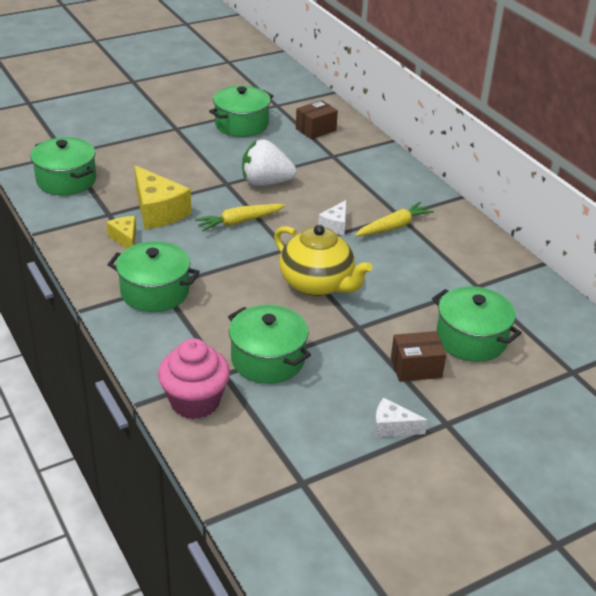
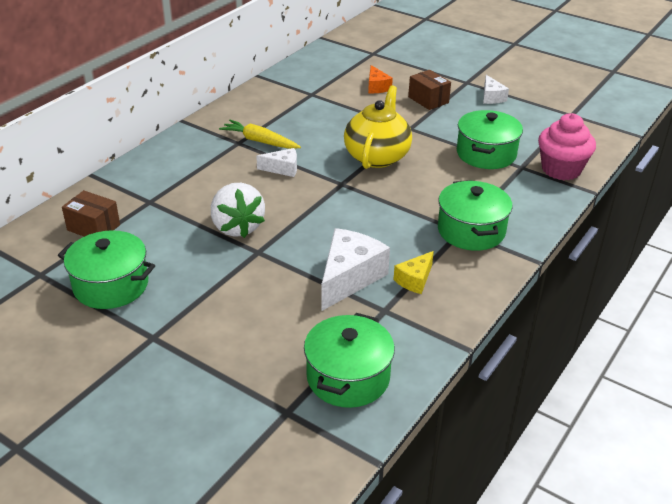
camera: 115 degrees left, 0 degrees up
(158, 211) = (349, 278): yellow cheese -> white cheese
(239, 222) = (323, 221): yellow carrot -> none
(471, 339) = (376, 87): green pot -> orange cheese

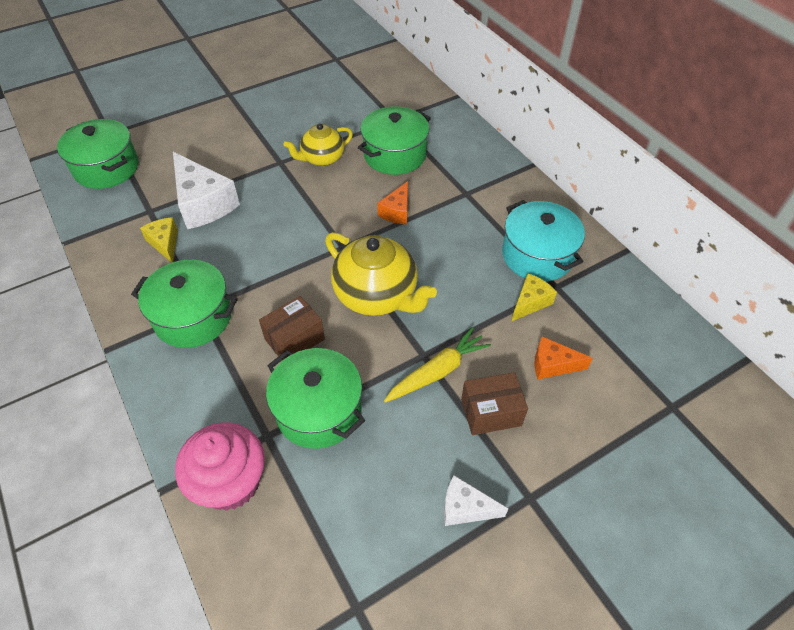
camera: 115 degrees right, 15 degrees up
(93, 227) = (376, 87): brown box -> brown box (294, 339)
(111, 285) = (298, 85): green pot -> green pot (395, 155)
(237, 227) = (322, 158): white strawberry -> yellow teapot
(260, 141) = (460, 209): yellow carrot -> yellow carrot (437, 372)
(283, 169) = (397, 211): white cheese -> orange cheese
(287, 104) = (537, 255): none -> turquoise pot
(333, 100) = (530, 302): none -> yellow cheese

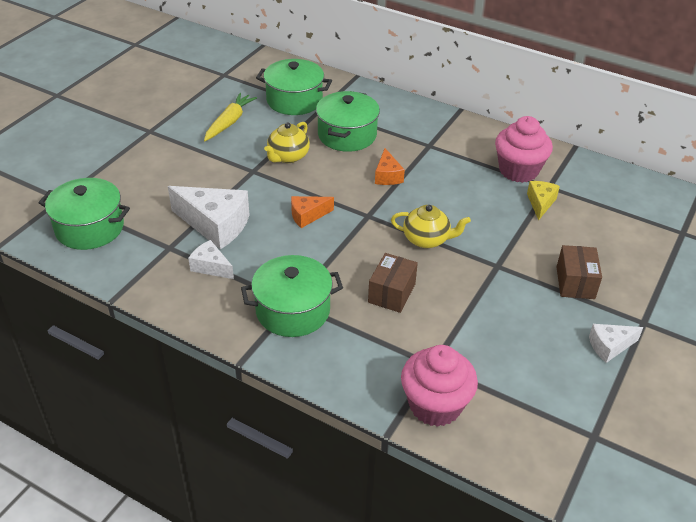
camera: 30 degrees left, 10 degrees down
(165, 243) = (211, 267): yellow cheese -> white cheese
(318, 410) = (455, 332): green pot -> green pot (294, 100)
(377, 295) = (427, 239): yellow teapot -> yellow teapot, size x0.62
(437, 372) = (517, 272): yellow carrot -> yellow carrot (229, 122)
(491, 412) = (575, 282): brown box -> brown box turned 45 degrees counterclockwise
(537, 255) = (518, 170): turquoise pot -> pink cupcake
(553, 365) = (589, 237): orange cheese -> orange cheese (307, 216)

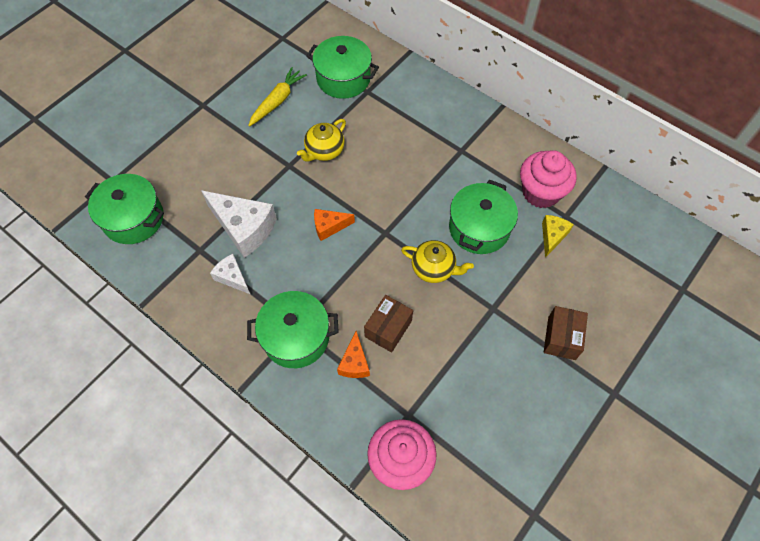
camera: 10 degrees right, 20 degrees up
(347, 135) = (385, 129): green pot -> green pot (479, 228)
(387, 176) = (413, 185): orange cheese -> orange cheese (354, 363)
(609, 346) = (574, 417): white cheese -> none

